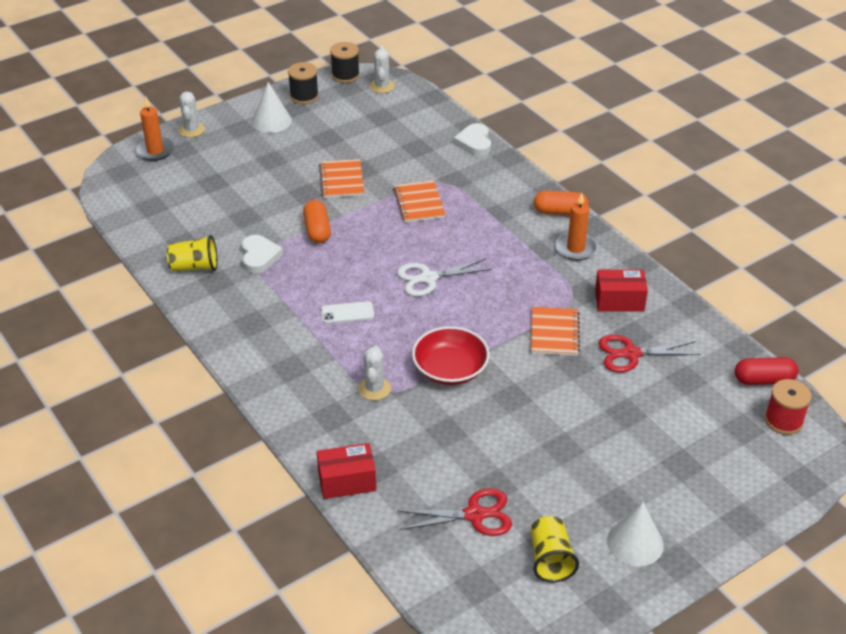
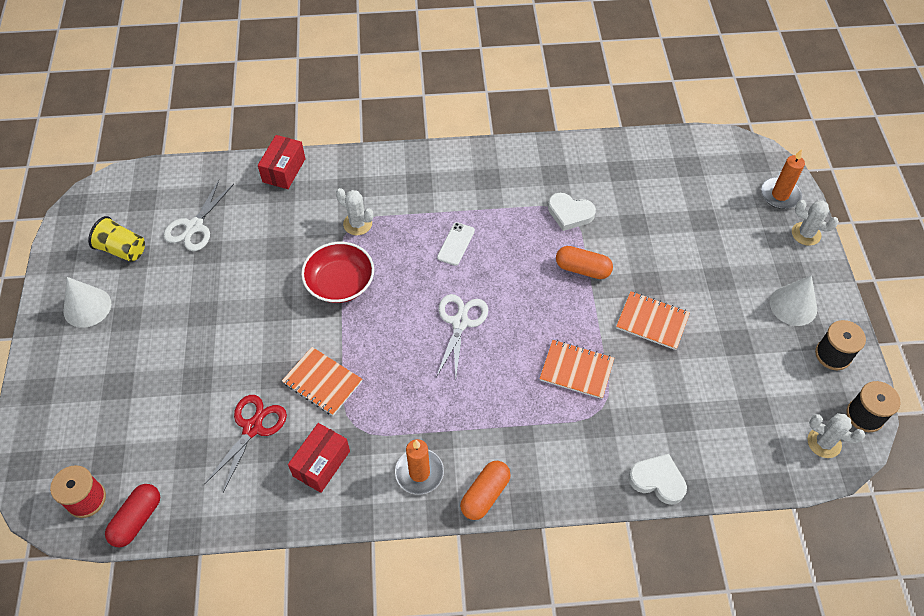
camera: 120 degrees right, 15 degrees up
(194, 267) = (583, 167): yellow cup -> none
(474, 515) = (194, 226): red scissors -> white scissors

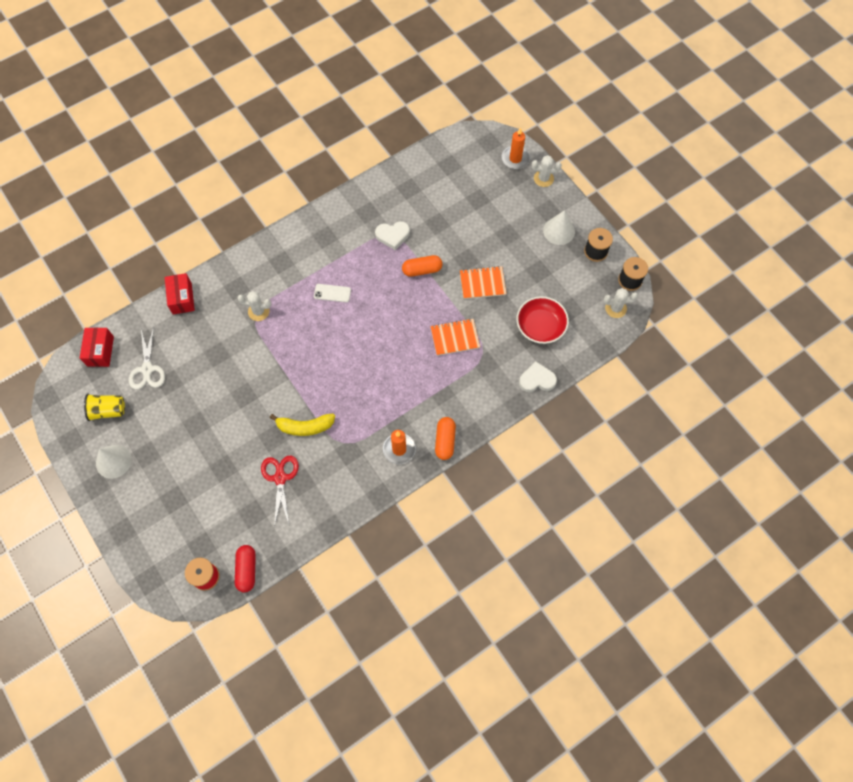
camera: 30 degrees left, 10 degrees up
(321, 463) = (337, 476): red box -> red box (100, 351)
(322, 382) = (305, 427): orange notebook -> yellow banana
(340, 282) = (273, 357): red bowl -> red bowl (540, 326)
(456, 244) = (332, 293): white phone -> white phone turned 75 degrees counterclockwise
(460, 323) = (367, 344): white scissors -> none

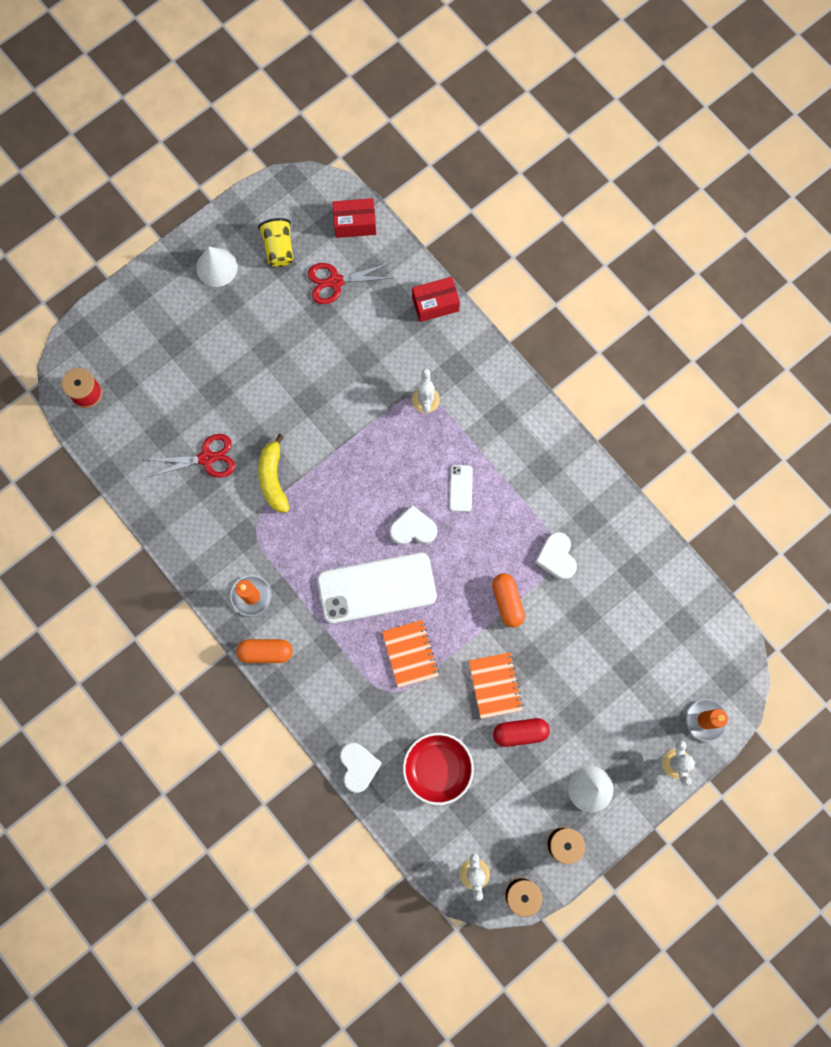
camera: 85 degrees right, 10 degrees up
(147, 369) = (335, 282): white scissors -> red scissors
(247, 570) = (96, 437): red capsule -> red capsule (520, 732)
(359, 328) = (413, 528): none -> white heart
(402, 357) = (377, 587): none -> white phone

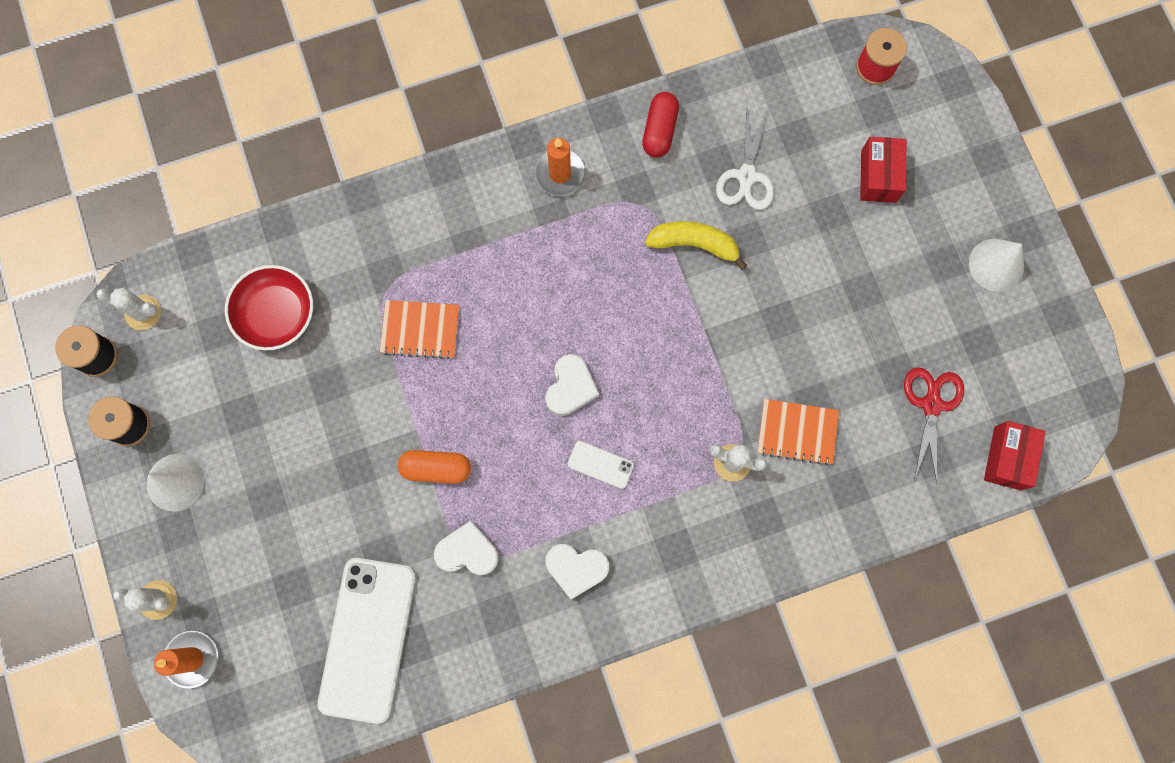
camera: 110 degrees right, 0 degrees up
(206, 458) = (746, 176): red scissors -> white scissors
(265, 652) = (488, 169): orange capsule -> none
(279, 248) = (1000, 349): yellow cup -> none
(358, 766) = (316, 227): white heart -> white heart (576, 568)
(377, 587) = (514, 318): white phone -> white phone (368, 639)
(435, 304) = (860, 523): red box -> red box (878, 176)
(495, 685) = (342, 415): orange notebook -> orange notebook (797, 432)
(520, 732) = (275, 424): red capsule -> red capsule (659, 130)

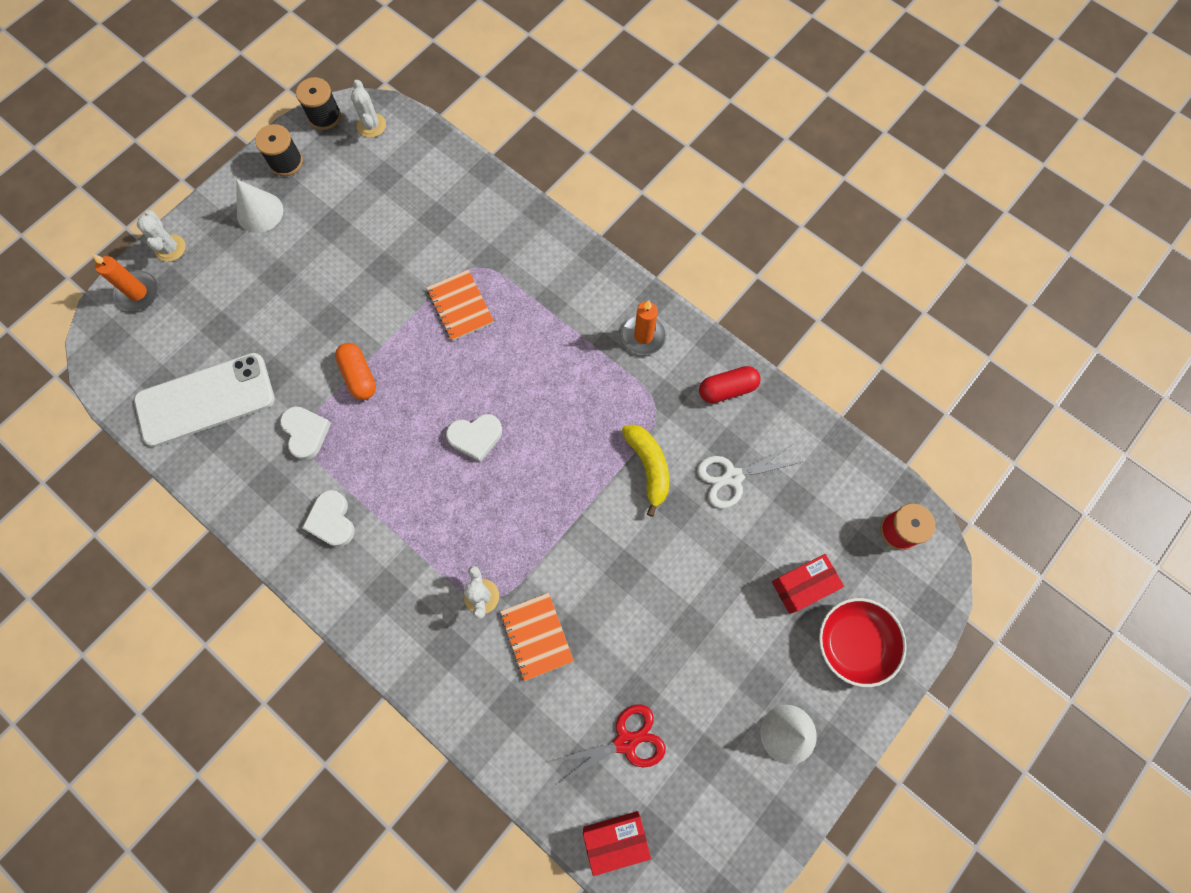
camera: 60 degrees right, 5 degrees down
(276, 314) = (417, 206): red bowl -> red bowl (854, 643)
(600, 465) = (425, 493): white phone -> none

